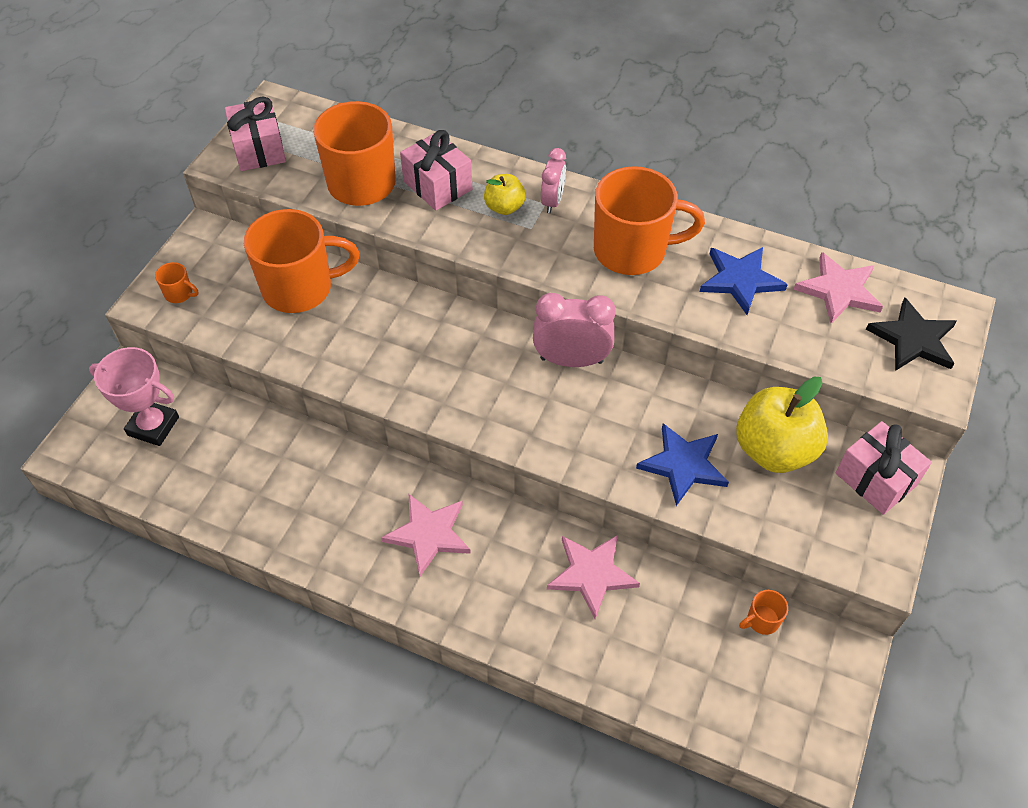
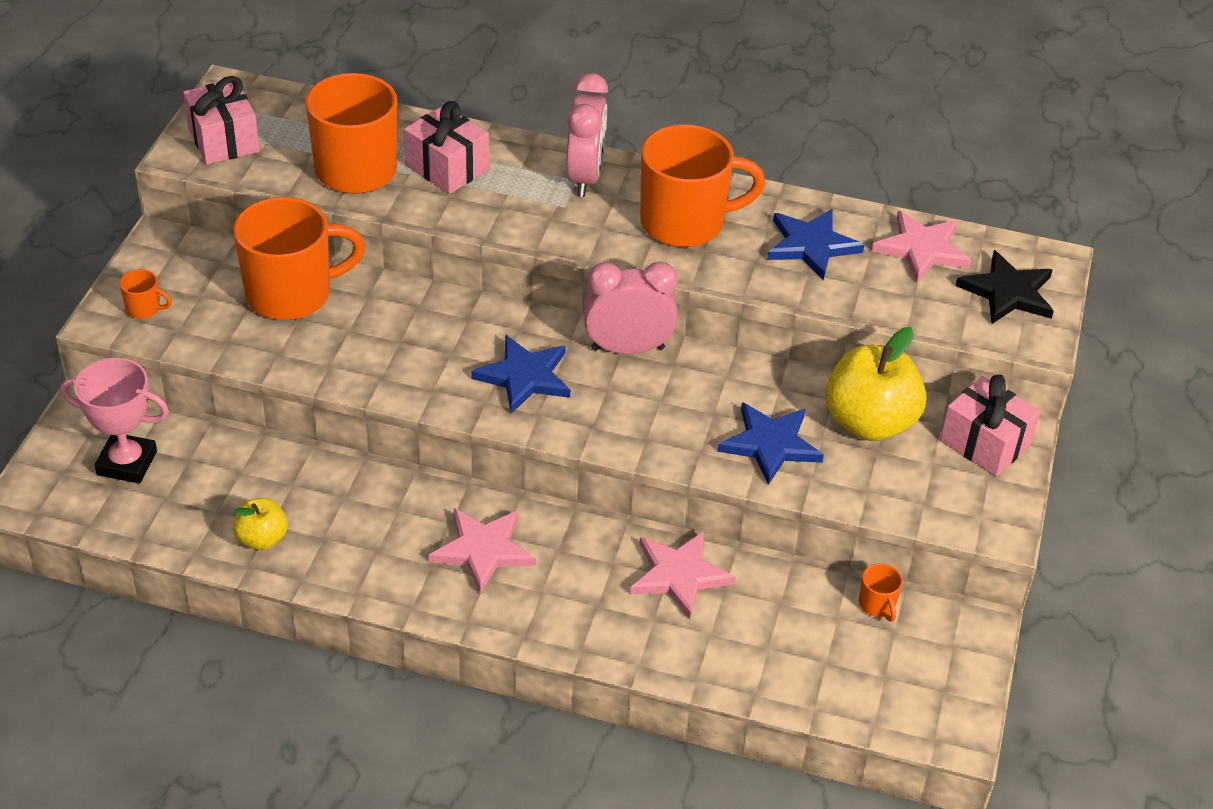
camera: 10 degrees left, 10 degrees down
(480, 381) = (524, 376): none -> blue star
(504, 207) = (530, 186): yellow apple -> yellow apple (262, 539)
(552, 201) = (585, 177): pink clock -> pink clock, size x1.61
(762, 620) = (877, 605): orange mug -> orange mug turned 75 degrees counterclockwise

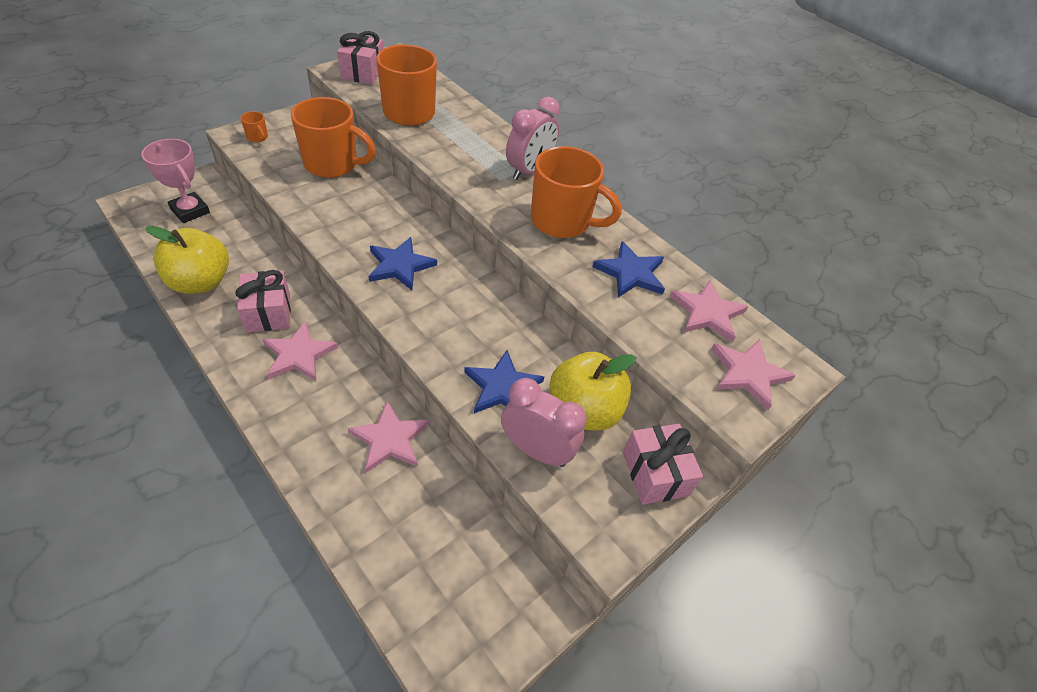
camera: 30 degrees right, 5 degrees up
(262, 539) = (200, 282): yellow apple -> yellow apple, size x1.89
(447, 167) = (458, 132): pink gift -> pink gift (268, 313)
(627, 348) = (476, 281): pink clock -> pink clock (536, 450)
(877, 605) = (495, 543): orange mug -> none
(1008, 292) = (748, 374): black star -> pink star

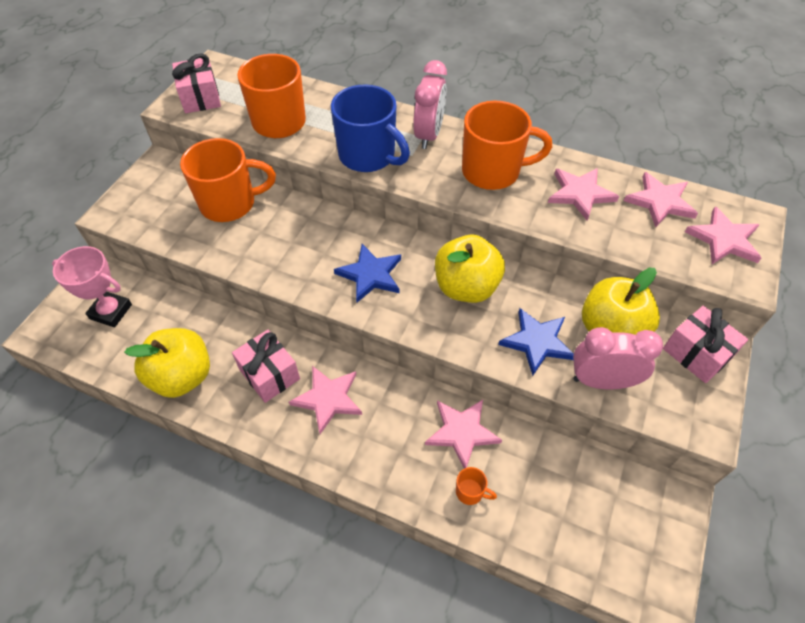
camera: 20 degrees left, 5 degrees up
(257, 137) = (134, 208): orange mug -> orange mug (470, 492)
(461, 166) = (368, 156): none -> blue mug
(475, 313) = (466, 287): none -> yellow apple
(630, 273) = (580, 194): blue star -> pink star

